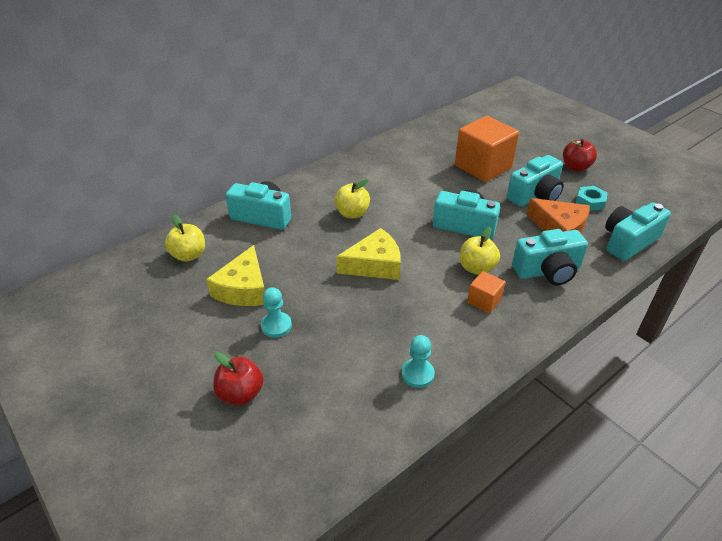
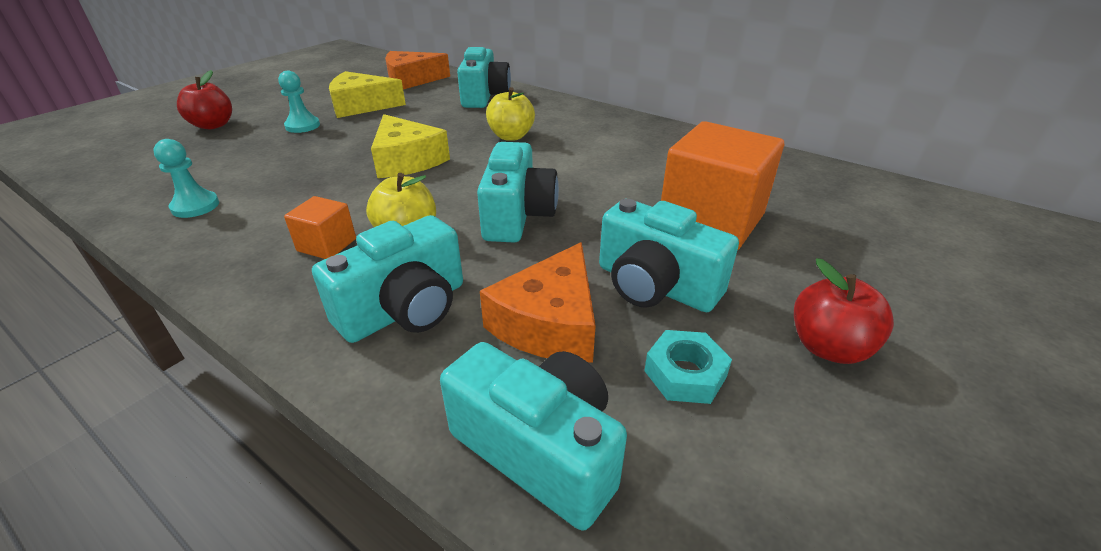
camera: 75 degrees right, 5 degrees down
(189, 255) = (411, 80): yellow apple -> orange cheese
(547, 271) = (405, 309): turquoise camera -> turquoise camera turned 105 degrees counterclockwise

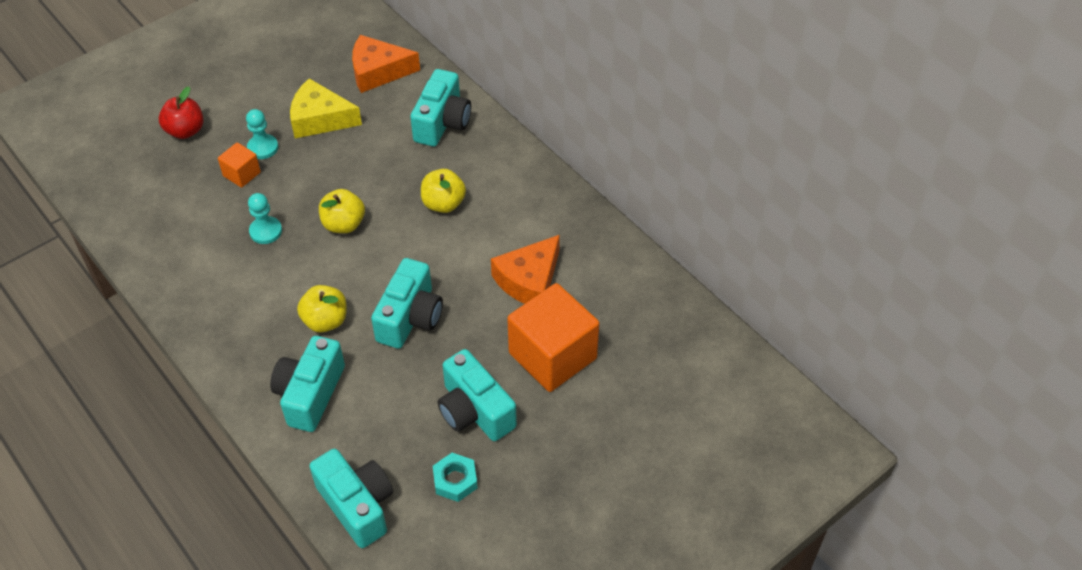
camera: 15 degrees right, 15 degrees up
(195, 206) = (178, 255): turquoise pawn -> turquoise pawn (266, 231)
(327, 245) = (269, 321): orange cube -> orange cube (242, 174)
(405, 309) = (310, 394): turquoise camera -> turquoise camera turned 135 degrees clockwise
(407, 160) = (344, 224): yellow cheese -> yellow apple
(550, 322) = (394, 425): orange cheese -> orange cheese (529, 280)
(828, 347) = (551, 483): red apple -> none

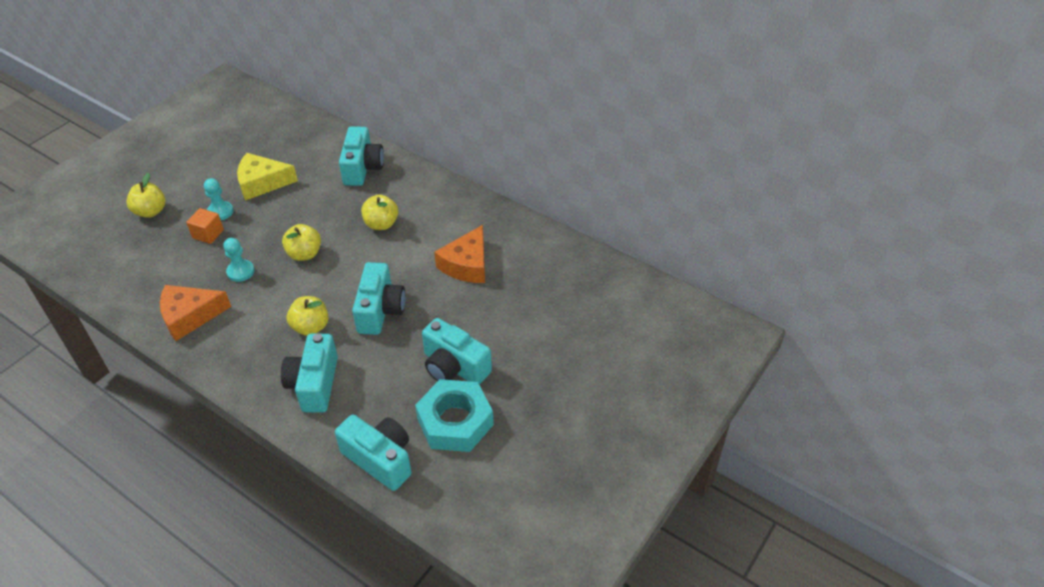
camera: 15 degrees left, 5 degrees down
(185, 131) = (150, 211): red apple -> yellow apple
(378, 71) = (300, 142): orange cheese -> orange cheese (190, 316)
(455, 480) = (455, 421): turquoise nut -> turquoise nut, size x1.93
(552, 356) = (503, 314): orange cube -> none

